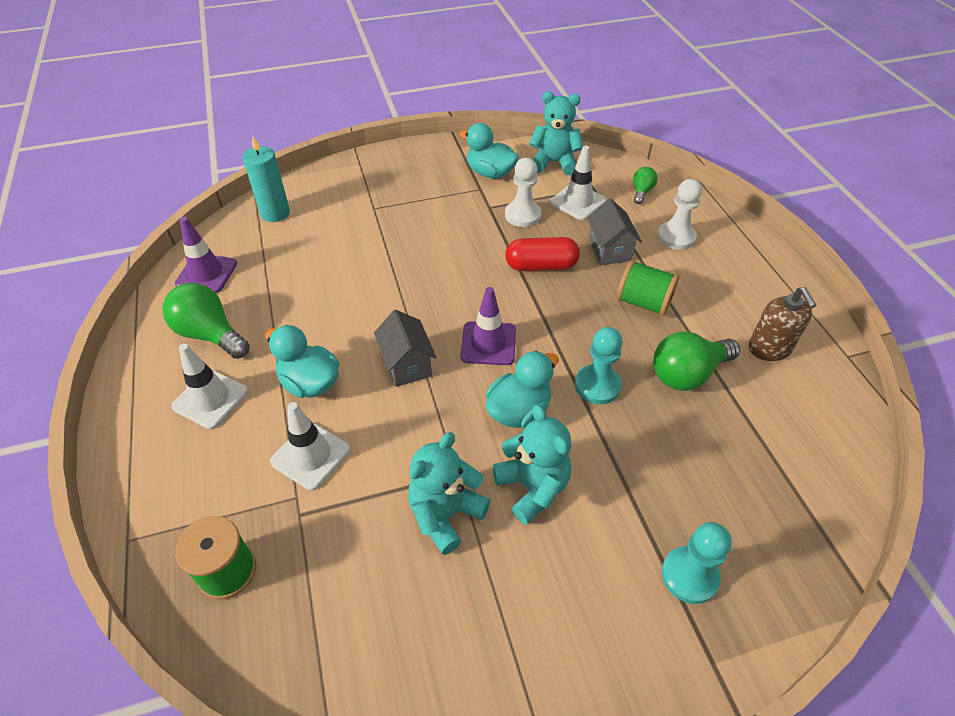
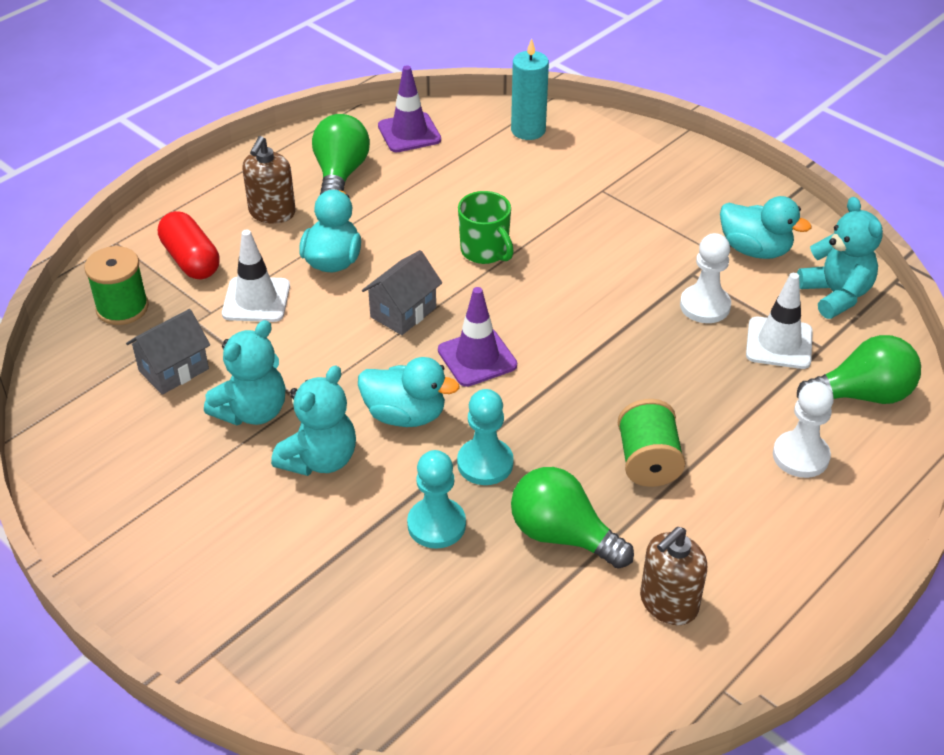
camera: 60 degrees right, 5 degrees down
(210, 399) = (272, 213): white traffic cone -> brown soap dispenser
(381, 290) = (485, 251): none -> green mug
(445, 514) = (252, 411): turquoise teddy bear -> turquoise teddy bear turned 120 degrees clockwise
(490, 173) = (755, 250): turquoise duck -> turquoise duck turned 120 degrees clockwise
(541, 266) = (631, 353): red capsule -> red capsule (191, 260)
(609, 250) = (715, 402): grey house -> grey house (174, 370)
(641, 192) = (862, 395): green light bulb -> green light bulb, size x1.88
(689, 576) = (294, 610): turquoise pawn -> turquoise pawn (436, 525)

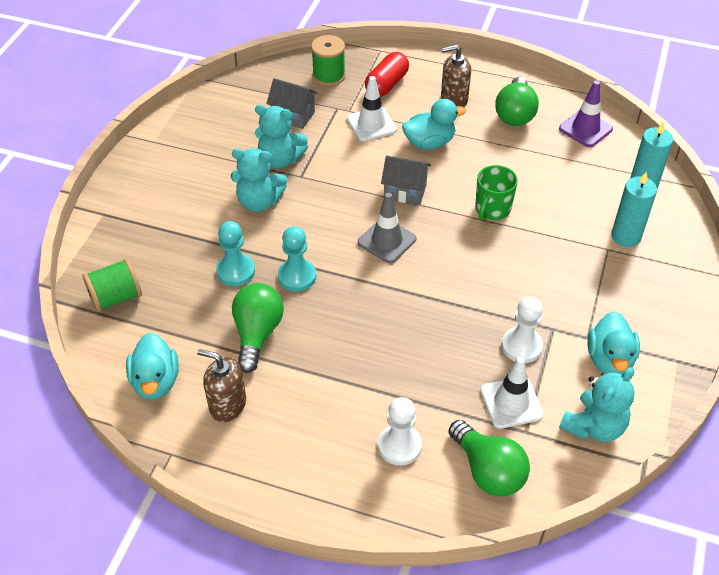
camera: 65 degrees right, 5 degrees up
(340, 174) = (515, 114): green light bulb -> green light bulb turned 120 degrees clockwise
(405, 415) = (316, 225): turquoise duck -> turquoise duck (156, 381)
(477, 358) = (387, 241): purple traffic cone -> grey traffic cone
(592, 170) = (626, 236): none -> turquoise candle
(648, 462) = (344, 358): green spool -> green spool (116, 298)

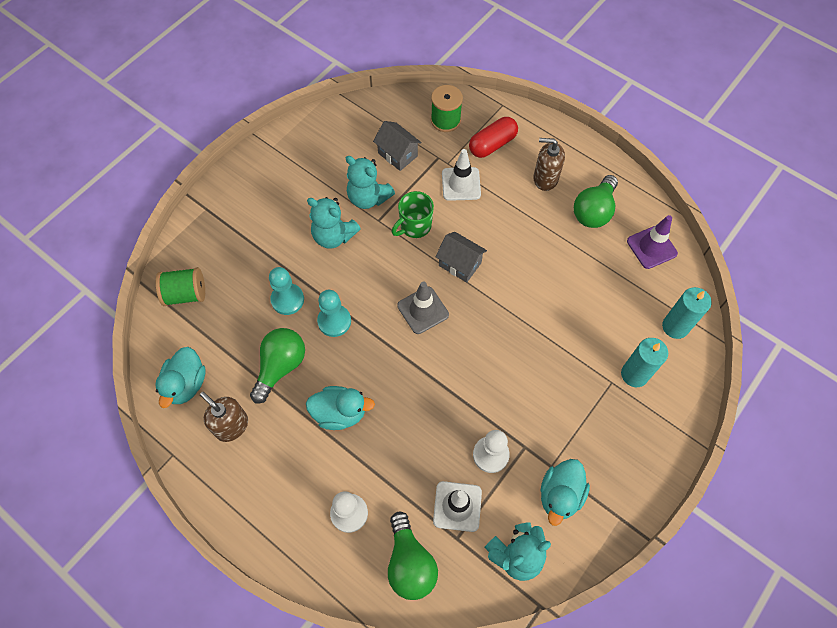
camera: 20 degrees right, 15 degrees up
(429, 142) = (503, 219): turquoise duck -> turquoise duck (340, 413)
(492, 209) = (527, 307): green mug -> green mug (414, 226)

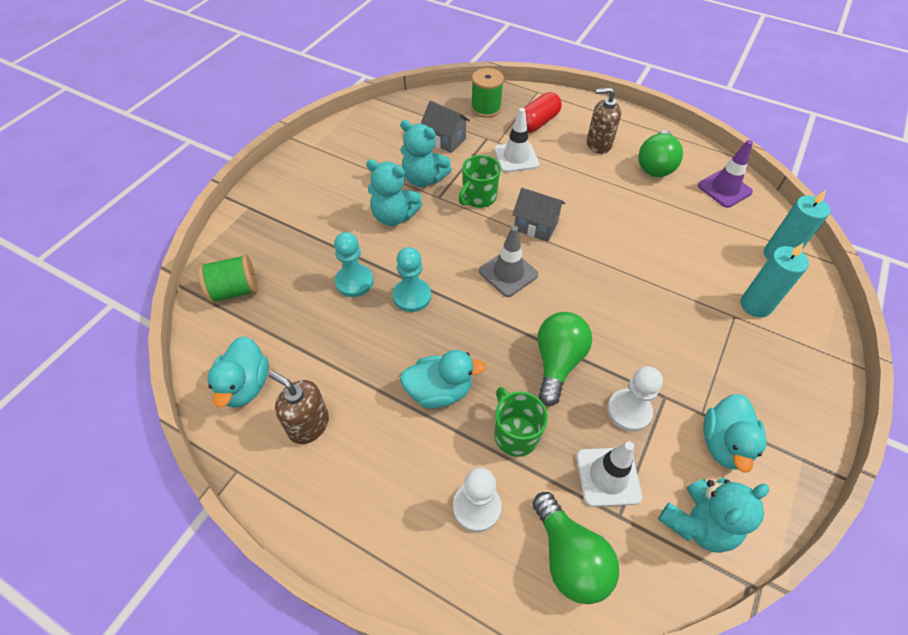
camera: 10 degrees left, 10 degrees down
(280, 366) = (358, 350): green light bulb -> green light bulb (557, 362)
(392, 460) = (515, 434): none -> green mug

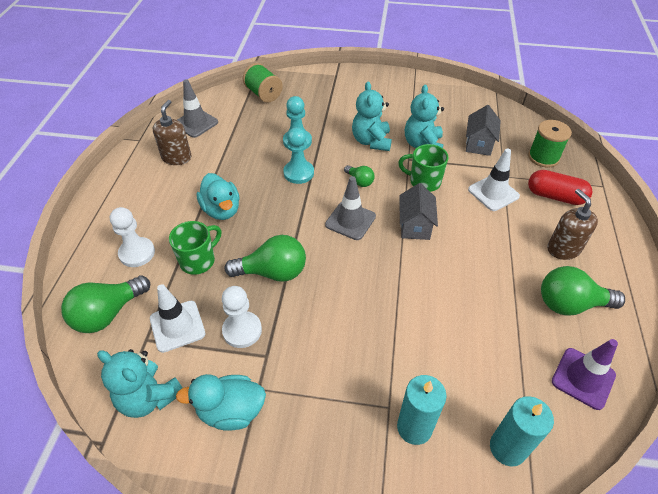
camera: 70 degrees right, 5 degrees down
(245, 385) = (196, 123): turquoise duck -> grey traffic cone
(453, 247) = (359, 181): none -> green light bulb

